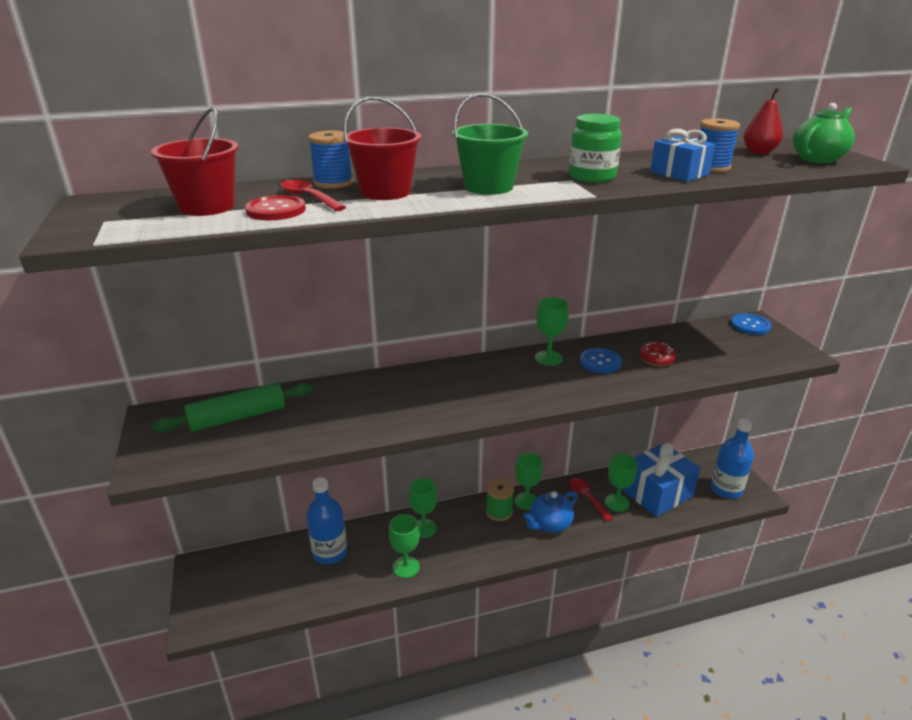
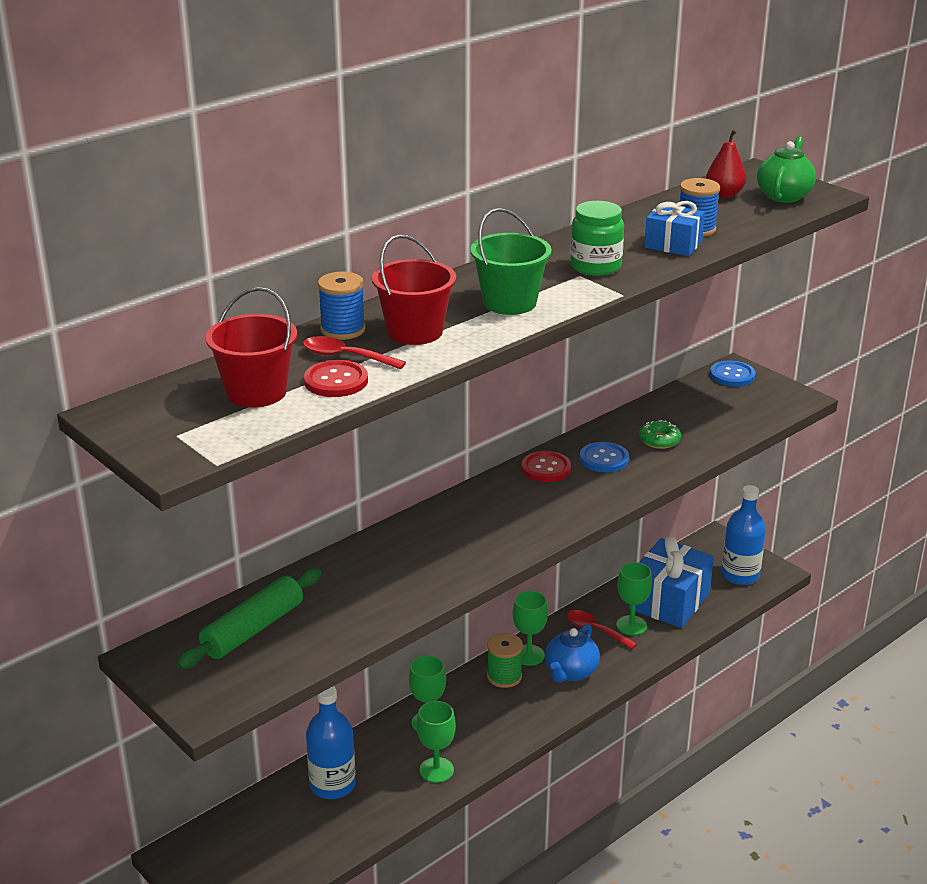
camera: 25 degrees left, 0 degrees up
(548, 358) = (546, 468): green goblet -> red button
(656, 359) = (659, 440): red donut -> green donut

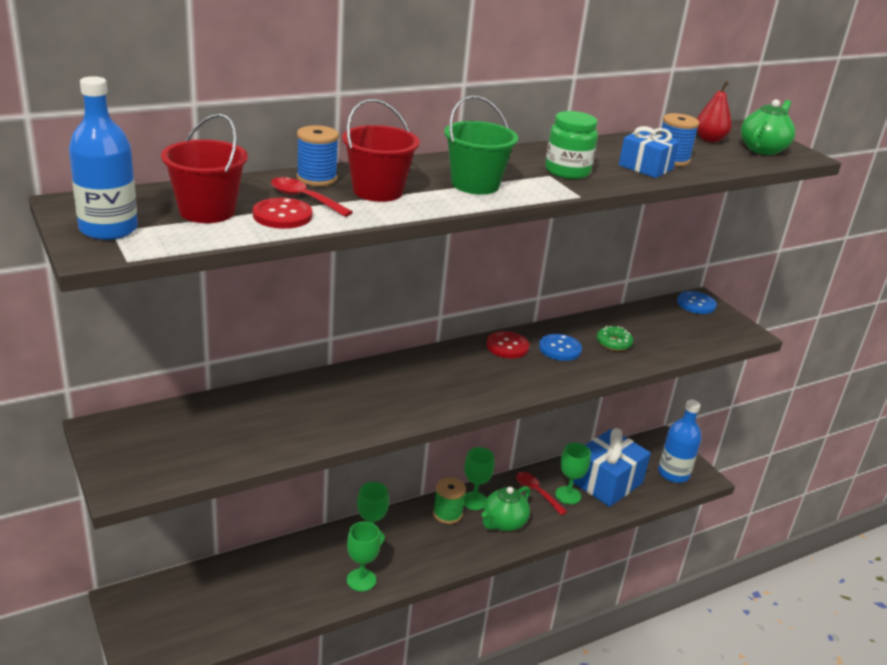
camera: 10 degrees right, 0 degrees up
(253, 629) = (199, 426): green rolling pin -> none
(332, 785) = (272, 572): blue bottle -> blue bottle (108, 229)
(570, 672) = (503, 523): blue teapot -> green teapot

